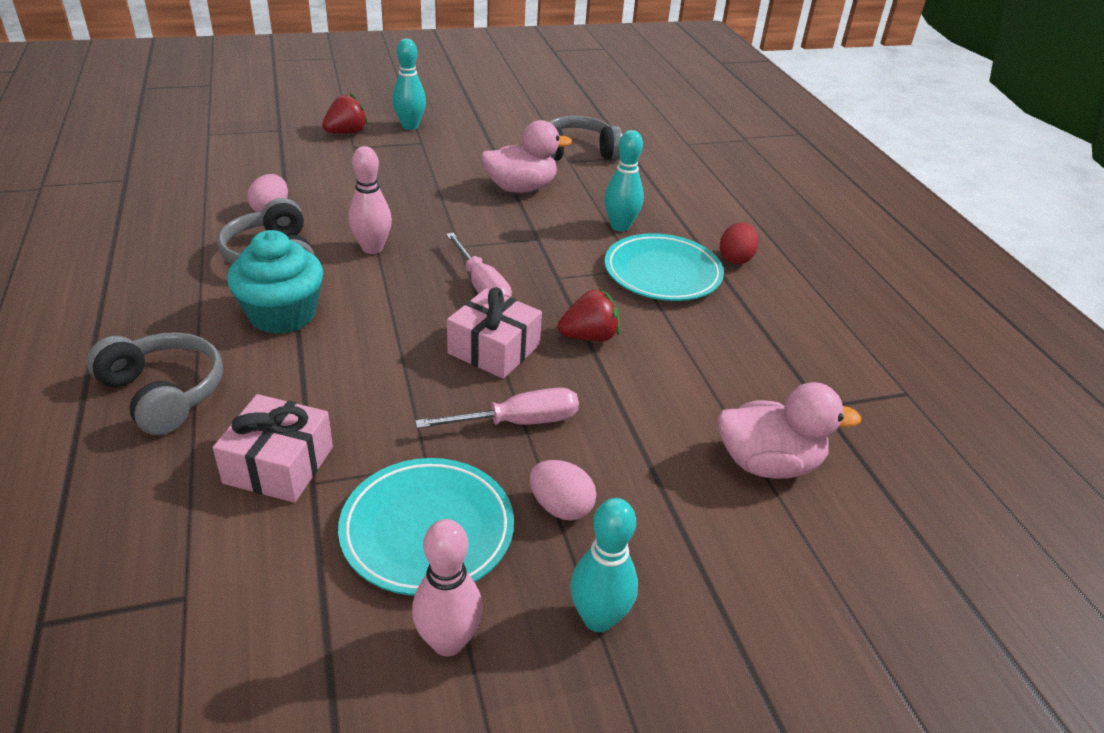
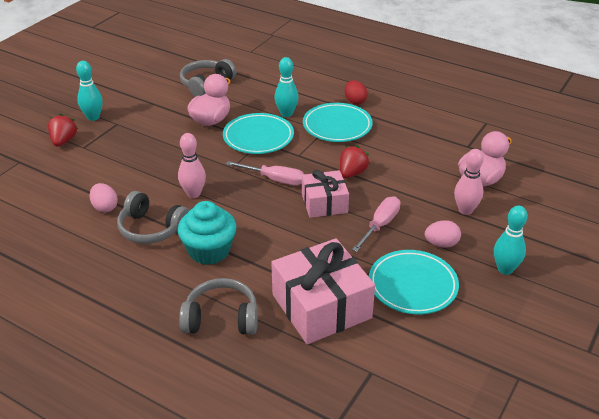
camera: 40 degrees left, 0 degrees up
(279, 465) = (321, 306): pink gift -> pink gift, size x1.65
(448, 641) = (475, 312): pink bowling pin -> pink bowling pin (465, 210)
(543, 232) = (258, 137): none -> turquoise plate

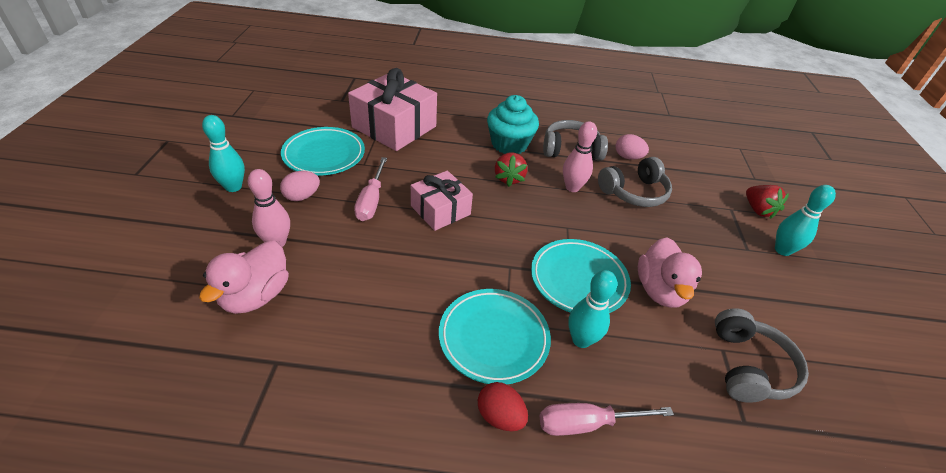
camera: 150 degrees right, 5 degrees up
(221, 318) = (461, 107): grey headphones -> grey headphones (634, 192)
(275, 180) = (510, 224): pink screwdriver -> pink screwdriver (587, 424)
(352, 173) = (430, 257): red strawberry -> red strawberry (509, 178)

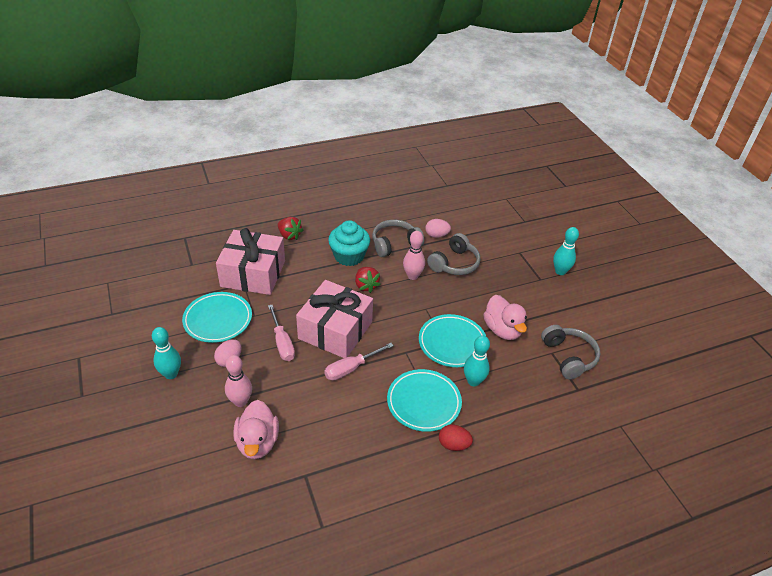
camera: 25 degrees left, 0 degrees up
(440, 210) = (335, 330): pink gift -> pink gift, size x1.65
(587, 424) = (500, 427): pink screwdriver -> pink screwdriver (351, 368)
(758, 210) = (536, 247): red strawberry -> red strawberry (289, 235)

